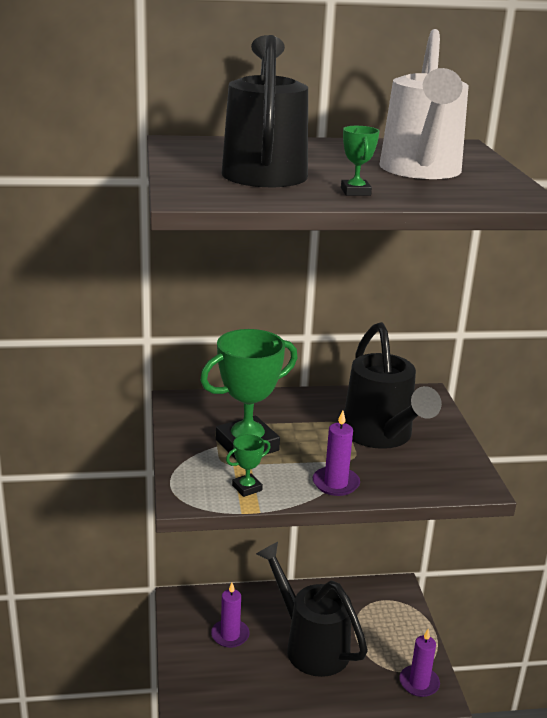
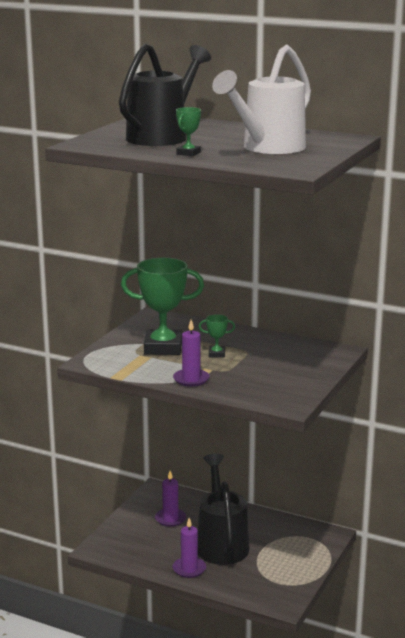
camera: 35 degrees right, 5 degrees down
(247, 488) = (130, 367): green trophy -> green trophy (216, 354)
(381, 436) = (264, 364): black watering can -> none
(419, 683) = (277, 591): purple candle -> purple candle (189, 569)

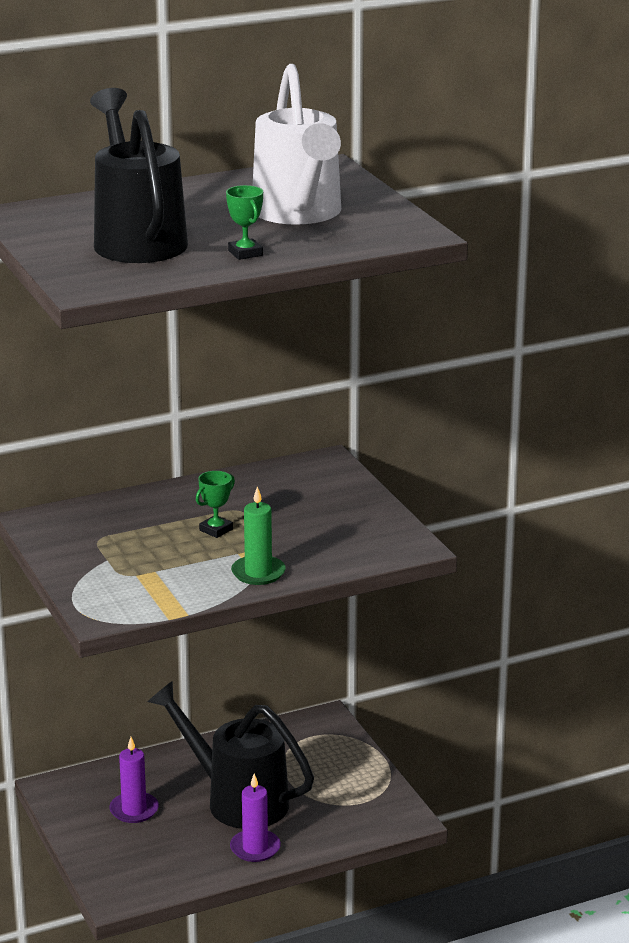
camera: 50 degrees left, 5 degrees up
(163, 347) = (141, 553): green trophy -> none
(191, 379) = (258, 573): purple candle -> green candle

